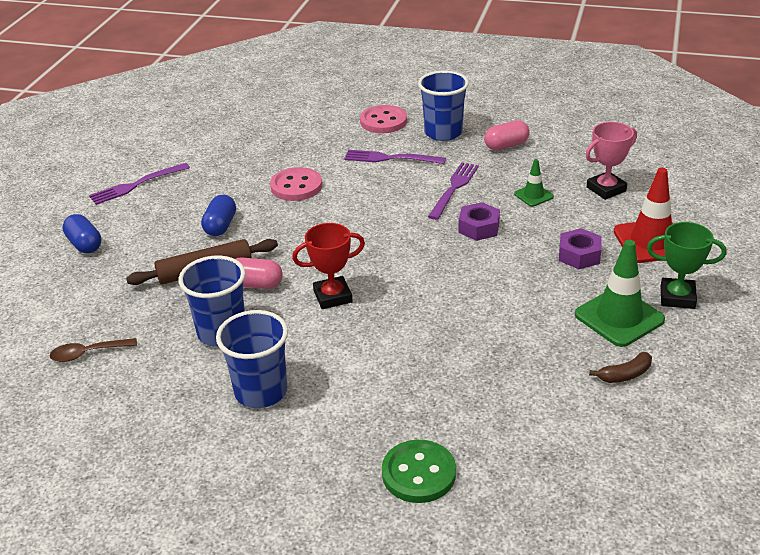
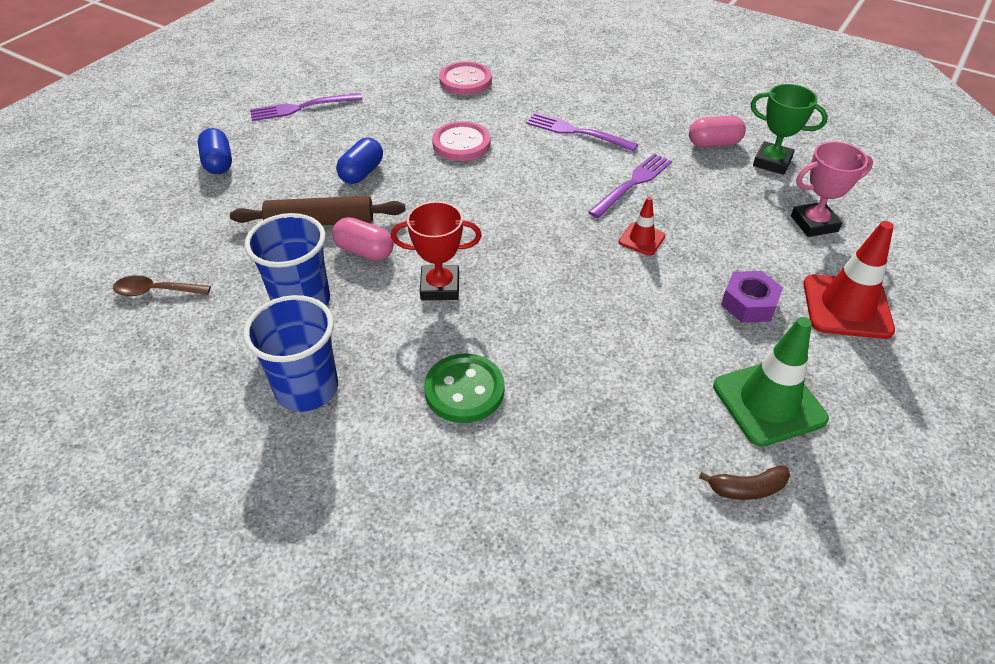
camera: 15 degrees right, 10 degrees up
(383, 121) = (587, 87): pink button -> pink button (465, 81)
(418, 473) = (433, 556): green button -> green button (464, 390)
(443, 133) = (648, 113): blue cup -> none
(479, 228) = (641, 239): purple nut -> red traffic cone
(533, 195) = (722, 212): green traffic cone -> none
(677, 297) = (855, 394): green trophy -> green trophy (772, 162)

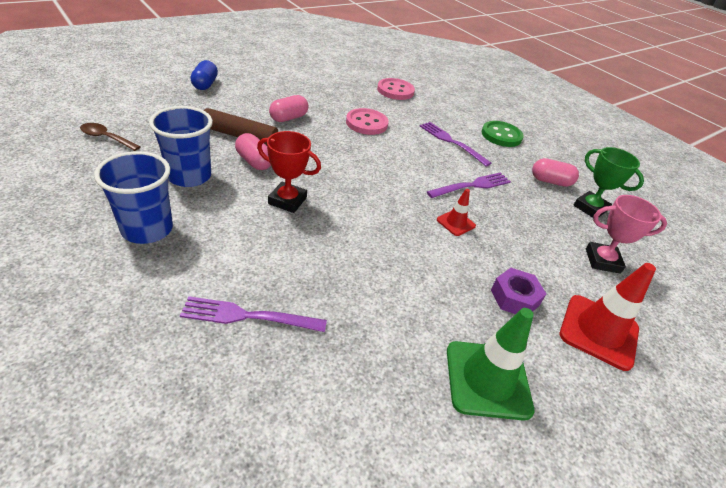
camera: 15 degrees right, 5 degrees down
(301, 108) = (279, 73): purple fork -> purple fork (248, 316)
(361, 173) = (288, 118): blue capsule -> pink capsule
(464, 390) = (253, 273): green button -> green button (501, 135)
(747, 488) = (426, 443): brown banana -> none

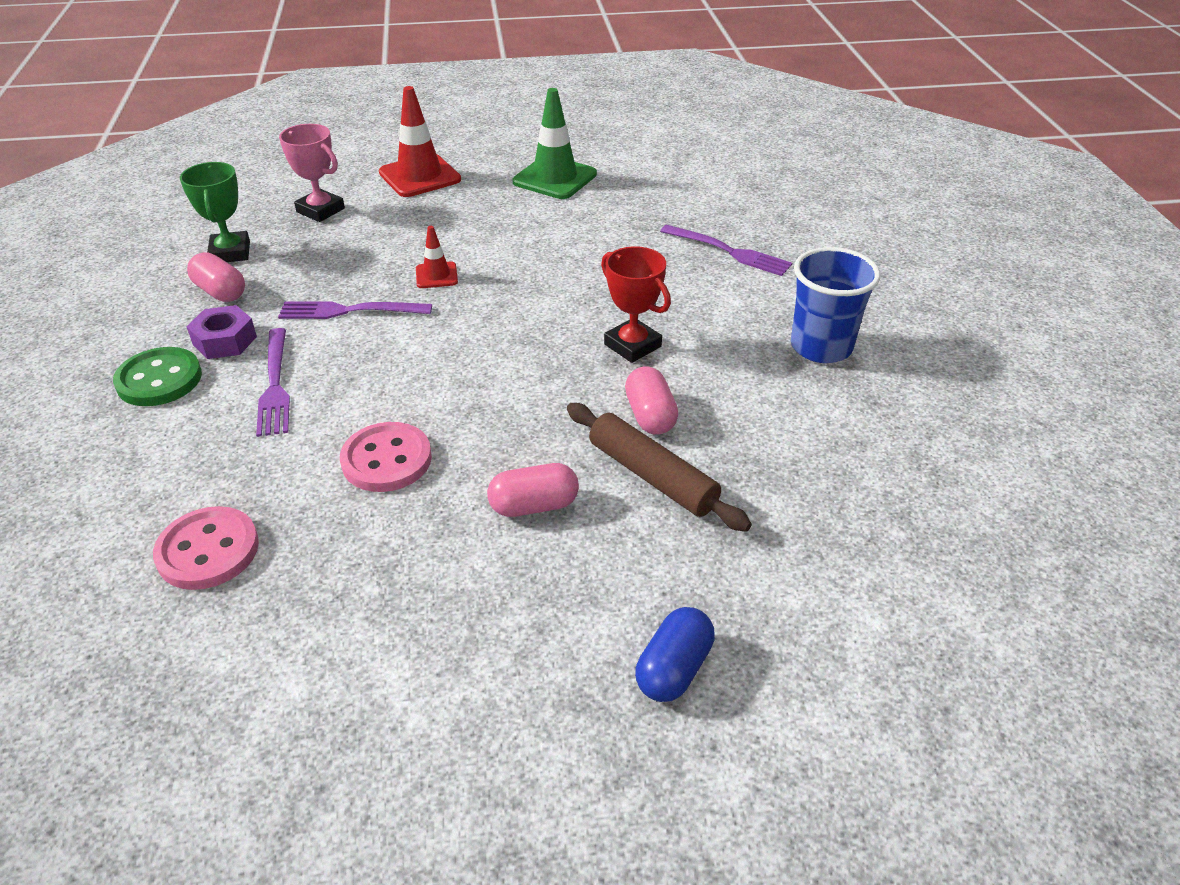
camera: 145 degrees left, 0 degrees up
(106, 138) = (893, 518): brown spoon -> none
(189, 176) = (758, 410): blue cup -> none
(514, 297) = (463, 209): purple nut -> purple nut (225, 341)

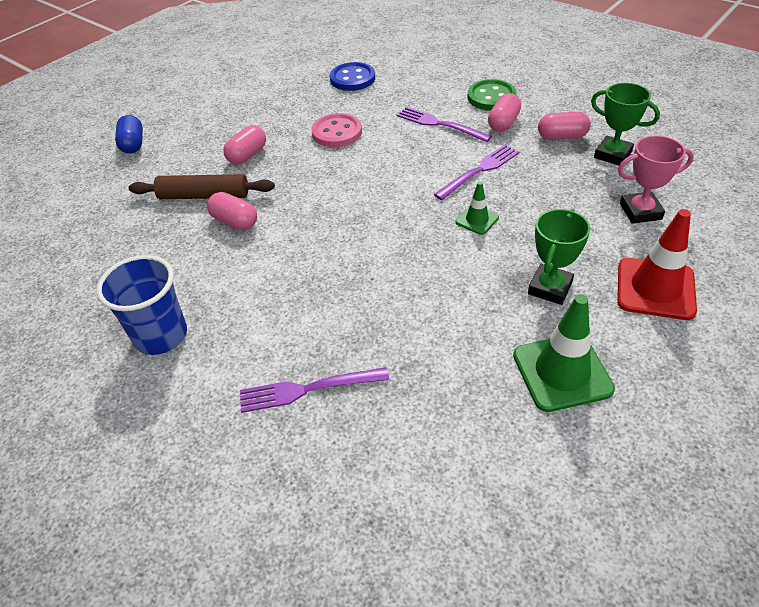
camera: 140 degrees right, 5 degrees up
(208, 551) = (352, 78): pink button -> blue button
(225, 341) = (503, 123): purple nut -> pink capsule
(436, 275) = (477, 220): red traffic cone -> green traffic cone
(478, 211) = (550, 288): none -> green trophy
(632, 345) = (291, 254): red trophy -> none

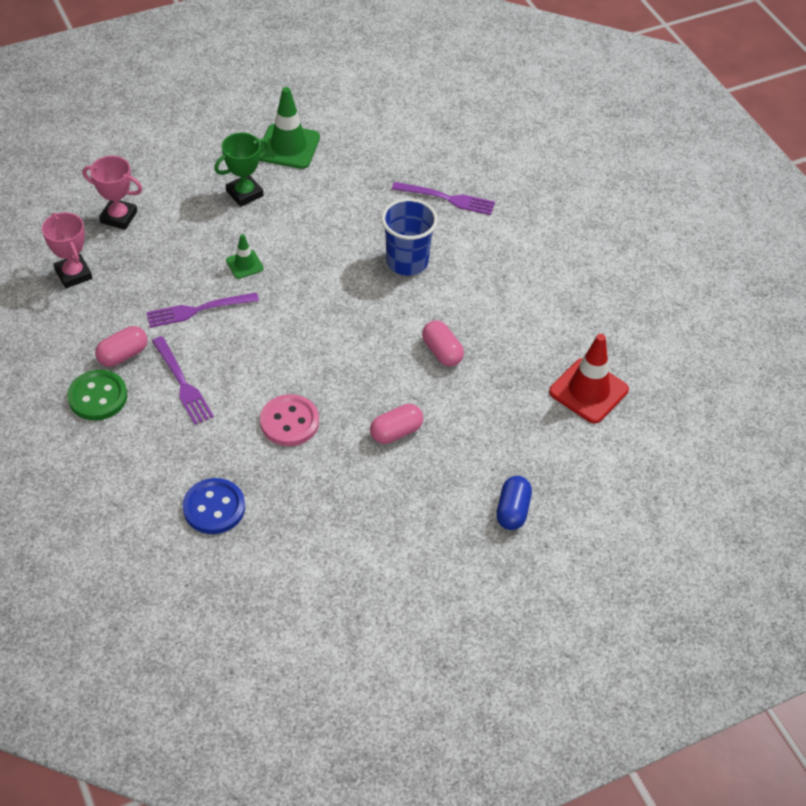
camera: 160 degrees left, 5 degrees up
(161, 336) = (533, 273): blue cup -> blue cup (407, 262)
(204, 196) = (459, 395): brown rolling pin -> none
(562, 137) = (91, 313): pink capsule -> none
(612, 155) = (73, 274): green trophy -> pink trophy
(655, 289) = (179, 165): red traffic cone -> red traffic cone (588, 391)

